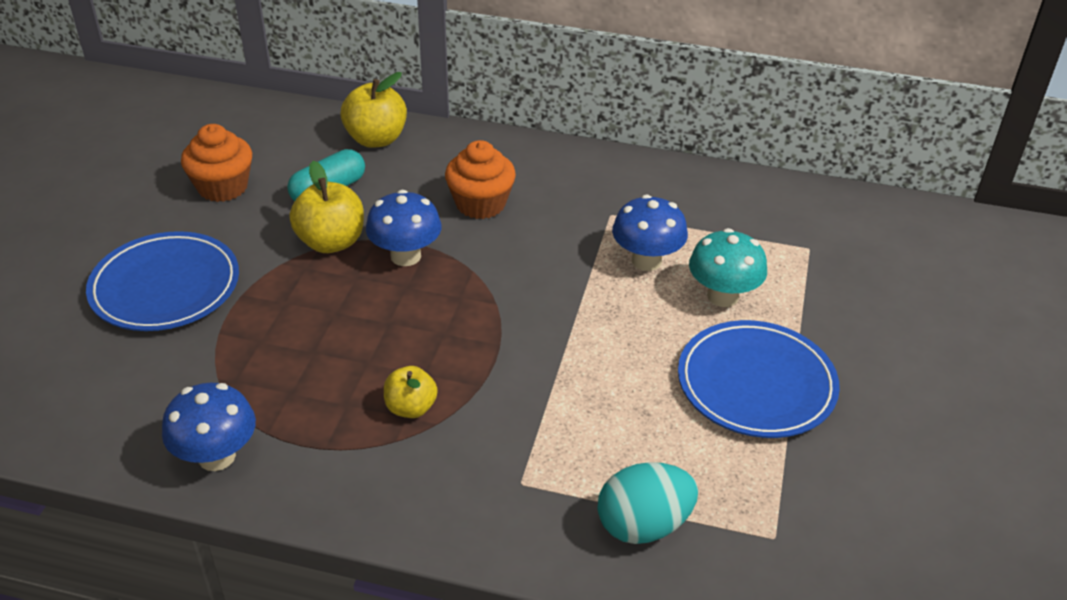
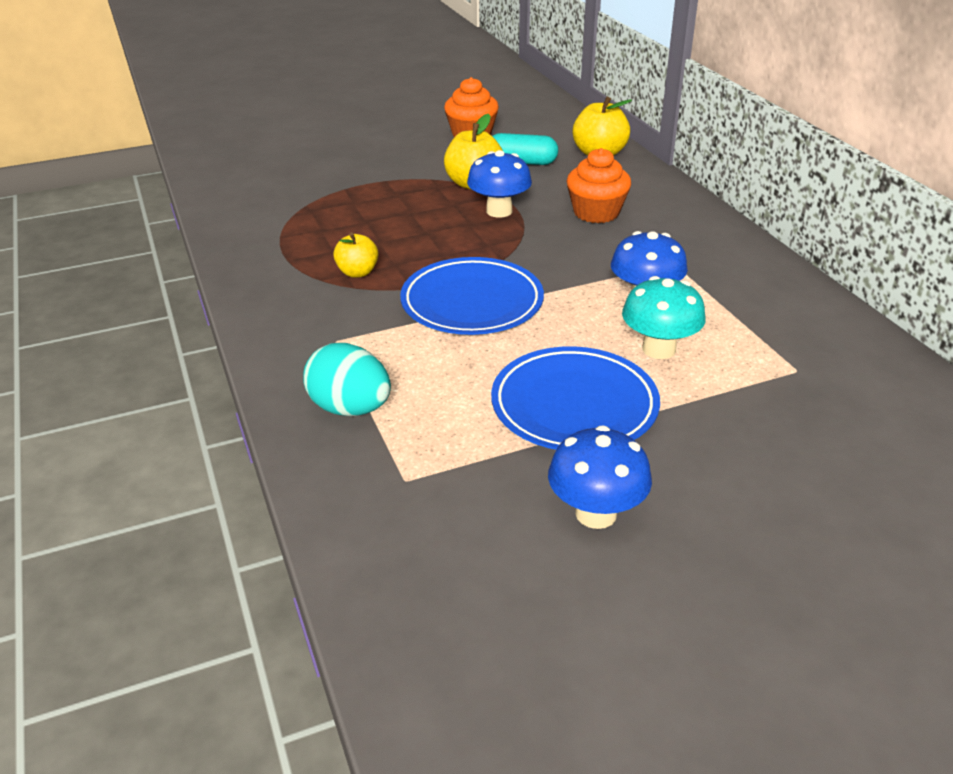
camera: 55 degrees right, 5 degrees down
(165, 287) = (361, 159): blue plate -> blue plate (472, 302)
(217, 456) = (243, 232): blue mushroom -> blue mushroom (596, 513)

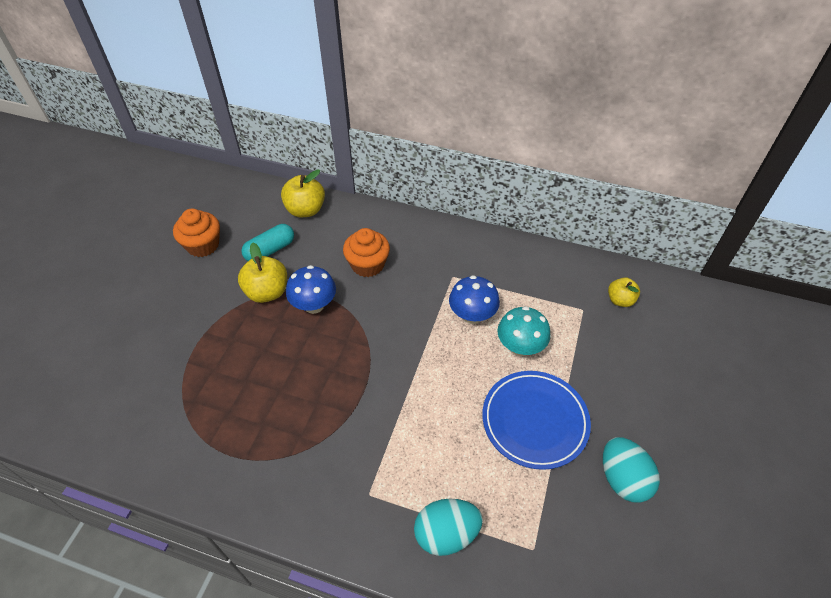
camera: 50 degrees left, 15 degrees up
(357, 272) = (303, 429): yellow apple -> yellow apple (620, 300)
(472, 302) = (398, 394): blue plate -> none
(596, 513) = (622, 479): blue mushroom -> turquoise egg

